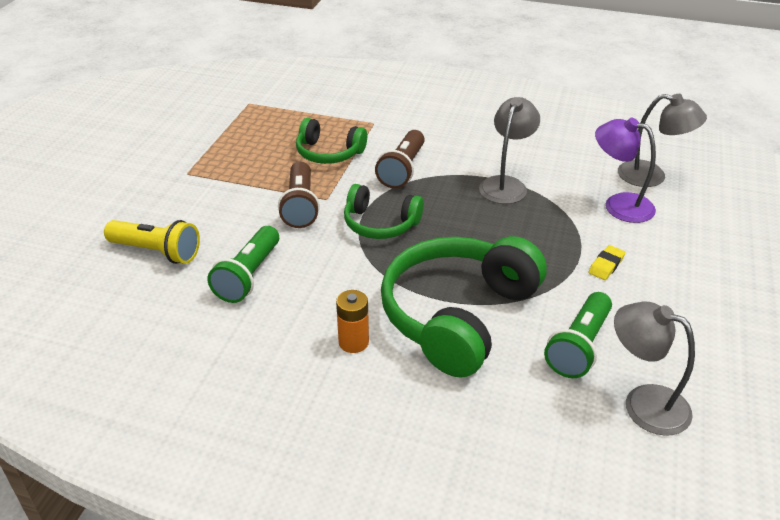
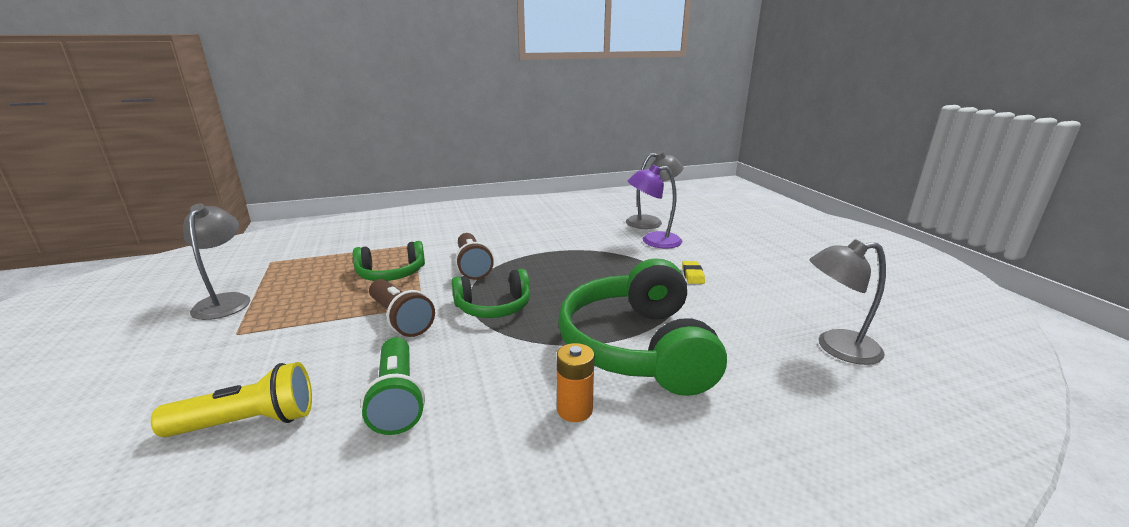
camera: 35 degrees left, 15 degrees down
(506, 184) = (565, 252): grey lamp -> grey lamp (226, 301)
(579, 346) = (747, 330): green flashlight -> none

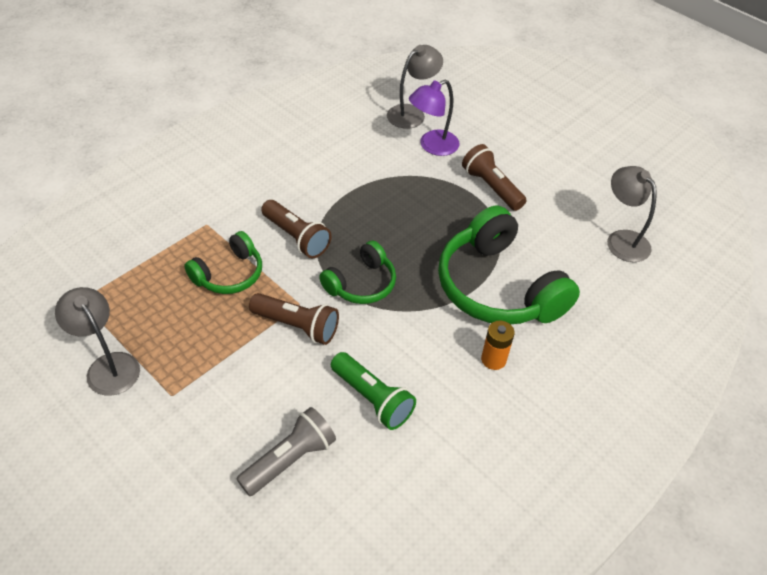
camera: 30 degrees left, 25 degrees up
(248, 422) = (289, 460): yellow flashlight -> grey flashlight
(692, 275) = (491, 187): yellow eraser -> brown flashlight
(836, 347) = (622, 239): grey lamp -> grey lamp turned 90 degrees clockwise

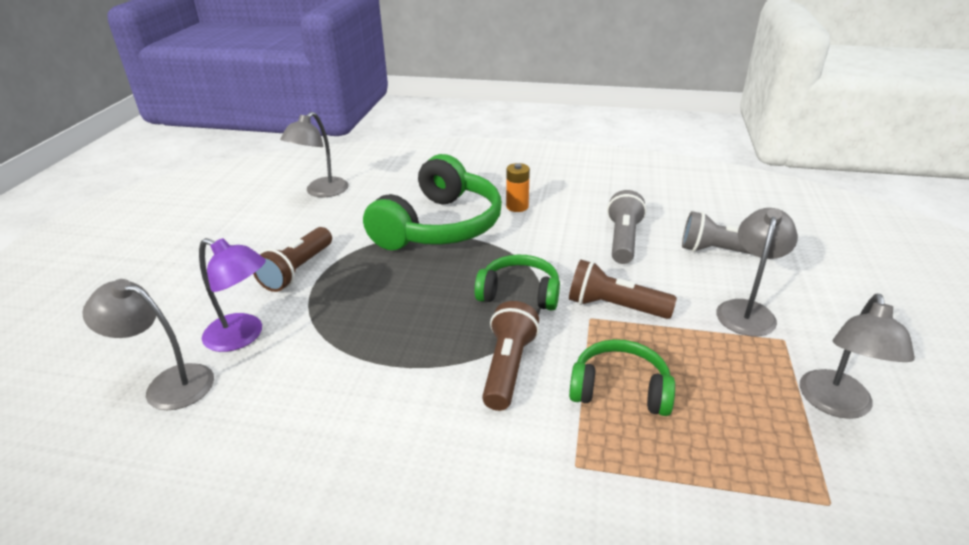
camera: 120 degrees left, 15 degrees down
(215, 402) = (747, 310): none -> grey lamp
(297, 326) = (615, 307): brown flashlight -> brown flashlight turned 60 degrees counterclockwise
(372, 399) = (623, 240): green flashlight -> grey flashlight

